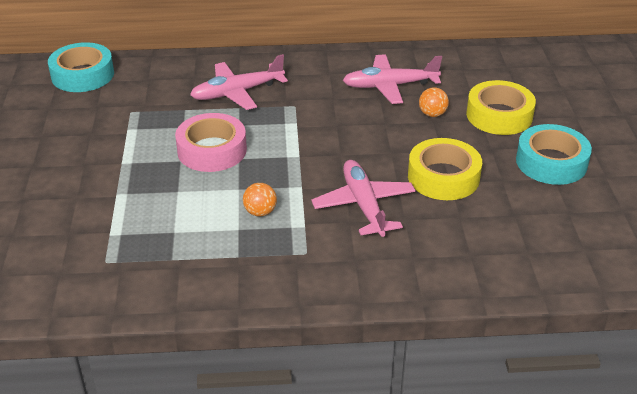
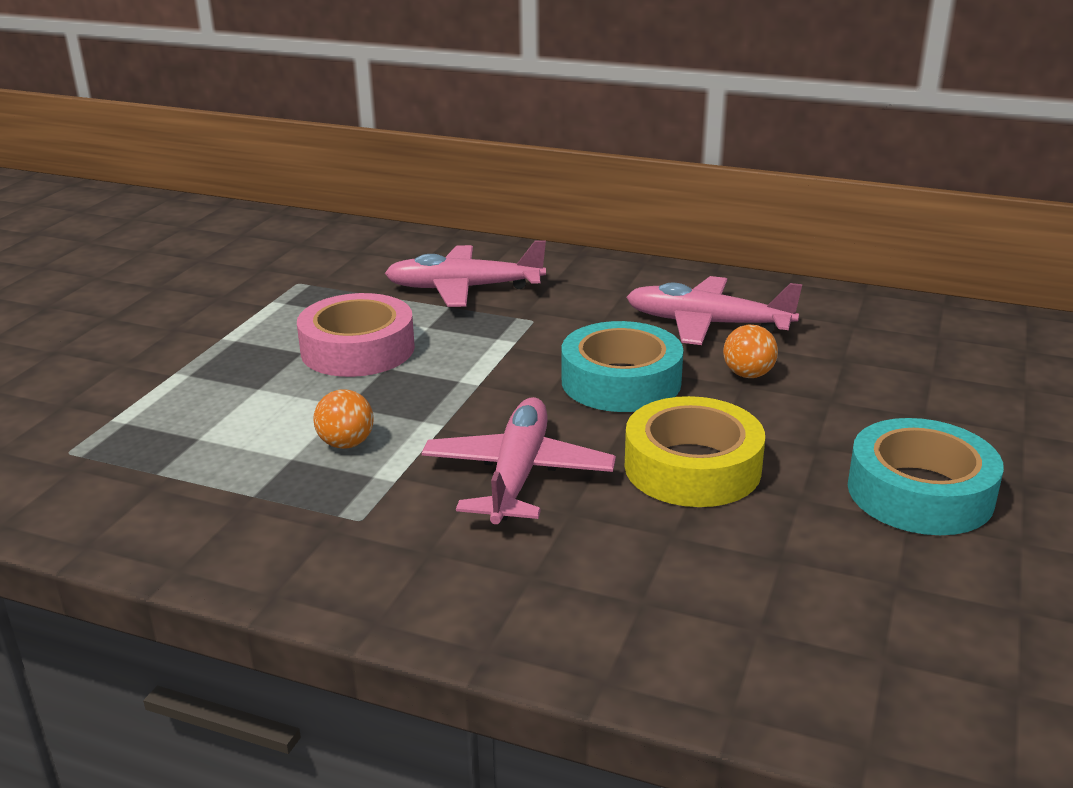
camera: 25 degrees right, 10 degrees down
(83, 75) = (281, 232): turquoise tape -> turquoise tape (621, 381)
(499, 115) = (870, 400): yellow tape -> none

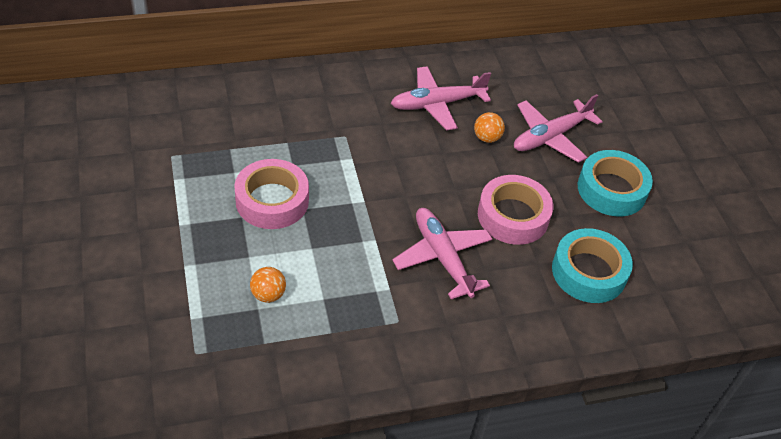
camera: 40 degrees left, 20 degrees up
(346, 444) = (341, 276): orange ball -> orange ball (268, 295)
(464, 288) = (281, 122): pink plane -> pink plane (551, 136)
(621, 381) = (432, 168): turquoise tape -> turquoise tape (589, 272)
(692, 467) = (513, 216): yellow tape -> pink tape

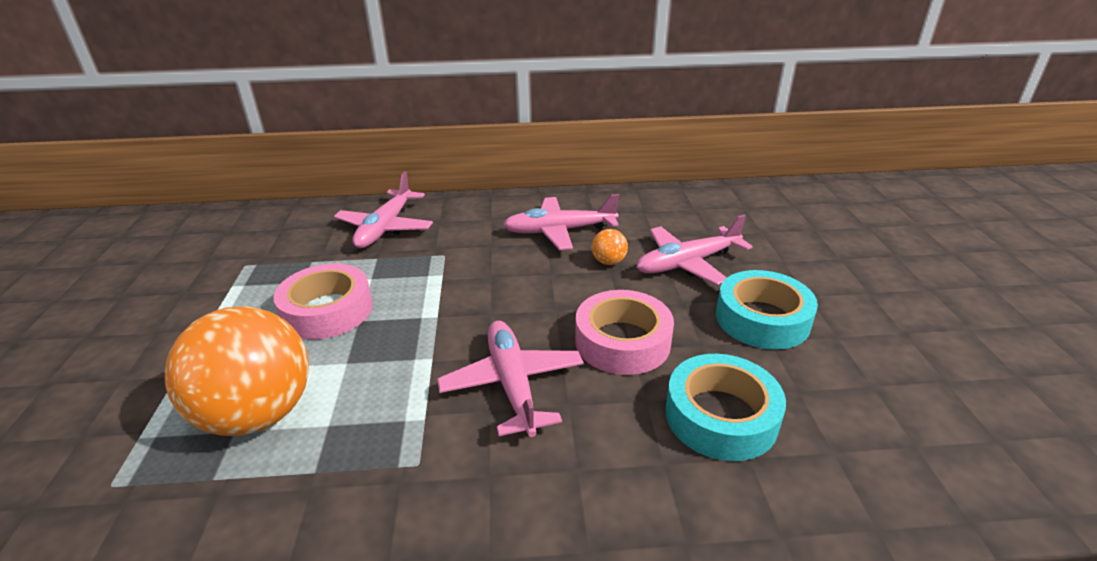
camera: 15 degrees right, 15 degrees down
(268, 295) = (258, 414): orange ball -> orange ball, size x2.49
(279, 105) = (386, 227): none -> pink plane

